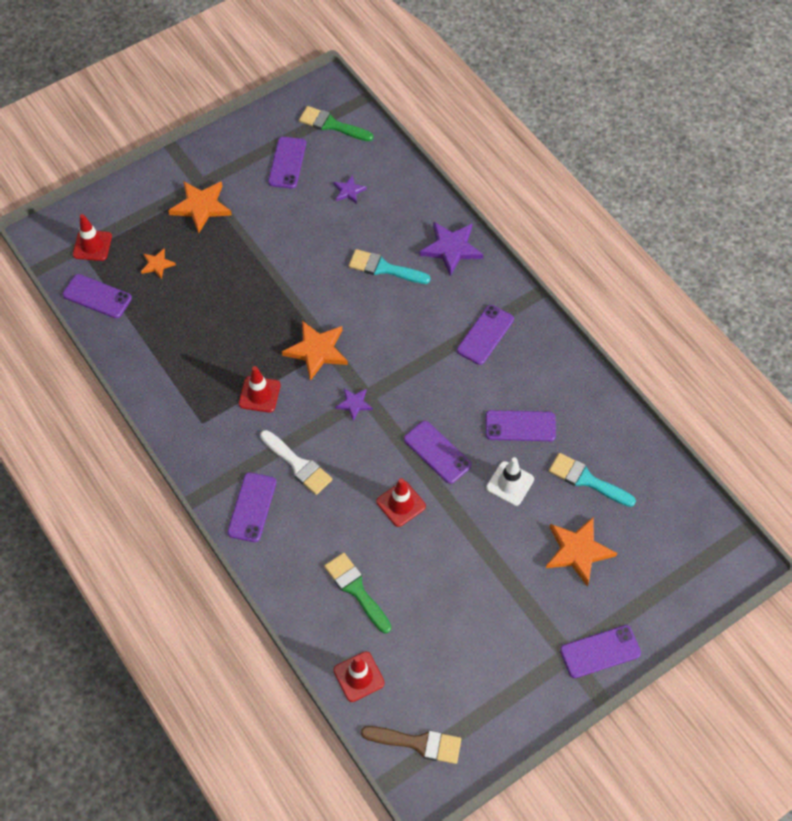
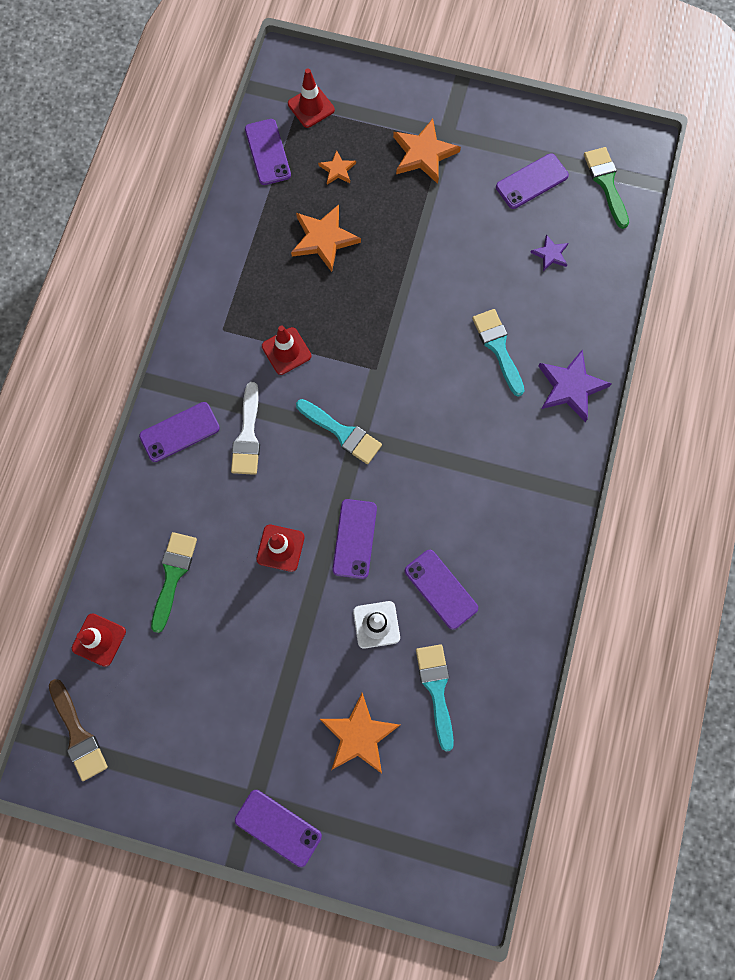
camera: 50 degrees right, 15 degrees up
(317, 351) = (367, 361): orange star -> orange star (324, 239)
(354, 404) = (342, 433): purple star -> turquoise brush
(485, 335) = (507, 486): purple phone -> none

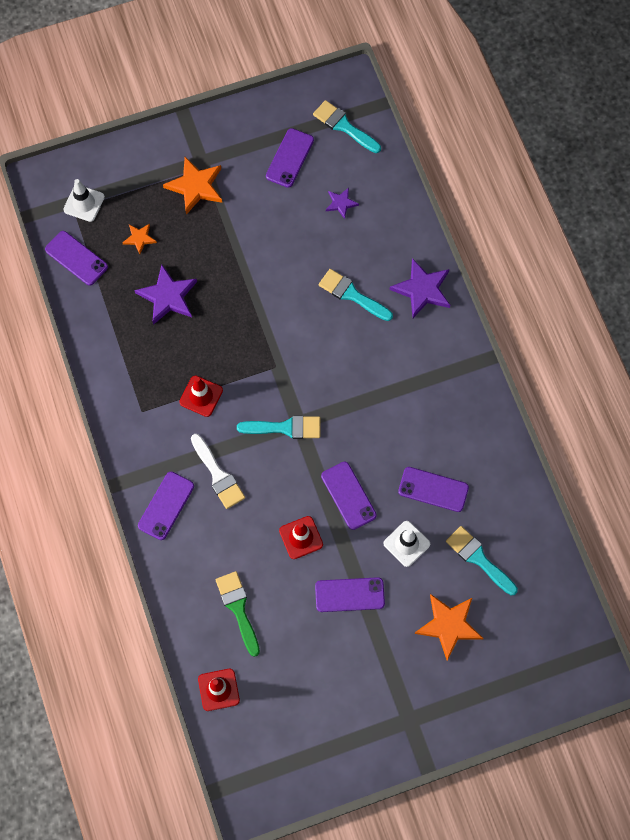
camera: 35 degrees left, 5 degrees down
(78, 734) = (253, 763): brown brush -> none
(278, 827) = (439, 725): purple phone -> purple phone (349, 595)
(311, 107) = (84, 203): red traffic cone -> white traffic cone
(324, 239) = (167, 296): orange star -> purple star
(606, 183) = (344, 126): green brush -> turquoise brush

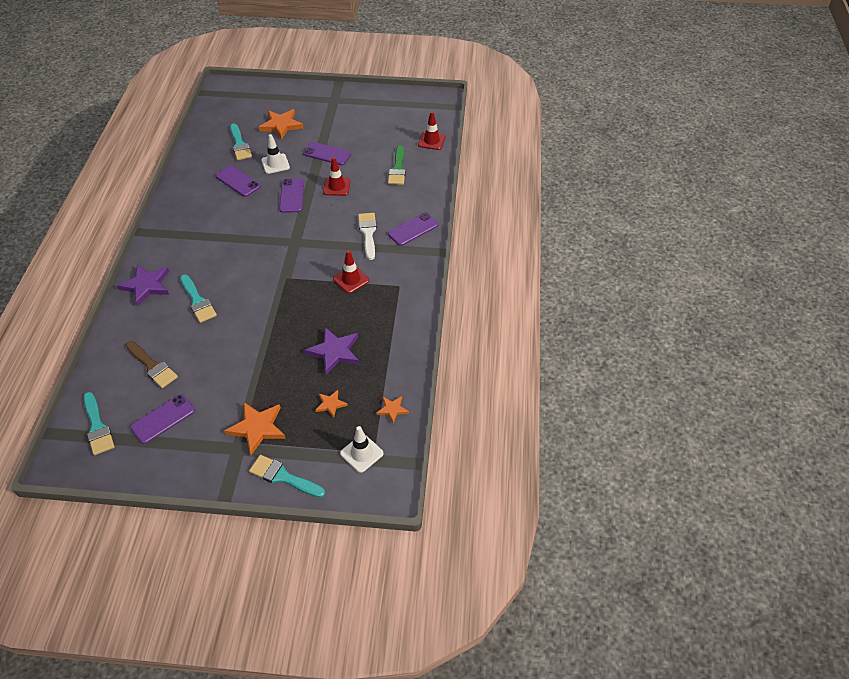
camera: 155 degrees left, 20 degrees down
(76, 258) = (392, 409): purple phone -> orange star
(285, 428) = (305, 242): turquoise brush -> turquoise brush (283, 477)
(341, 203) = (152, 366): purple star -> brown brush

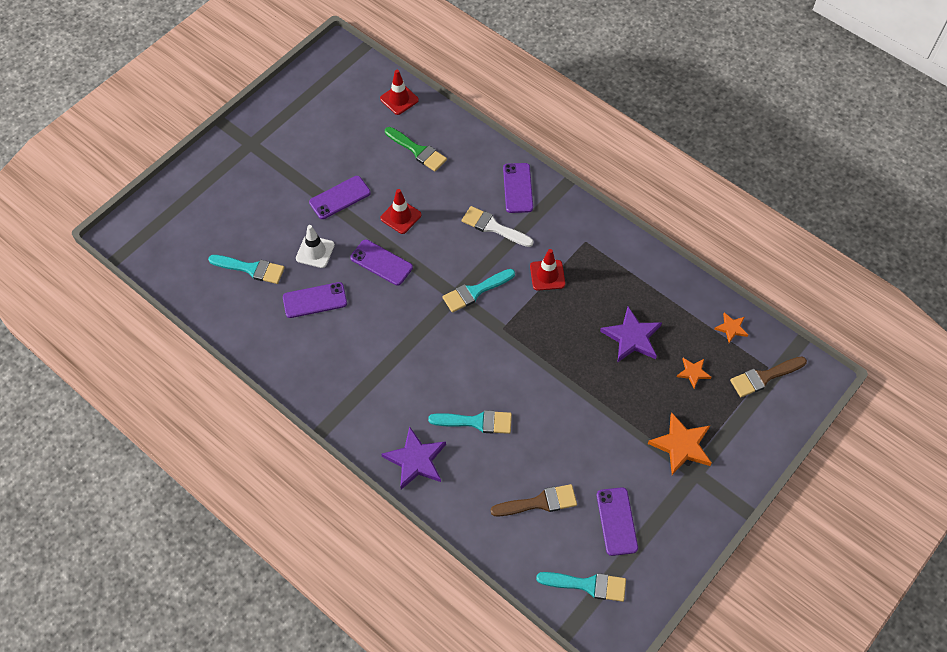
camera: 55 degrees left, 10 degrees up
(281, 125) = (251, 213): orange star -> none
(283, 477) = (750, 451): turquoise brush -> turquoise brush (475, 291)
(361, 453) = (764, 377): white traffic cone -> brown brush

